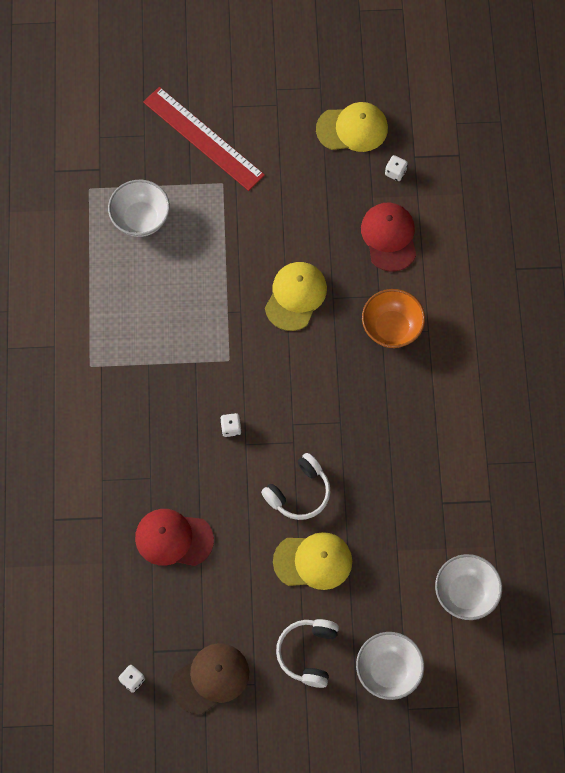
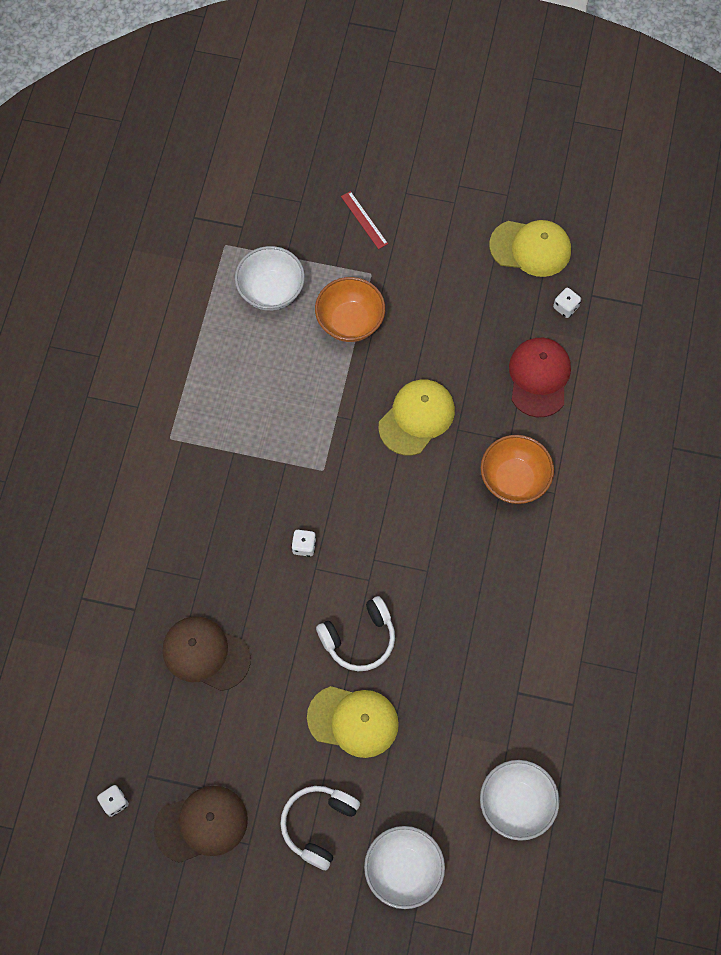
camera: 15 degrees right, 0 degrees up
(173, 538) = (205, 654): red cap -> brown cap
(203, 138) = (364, 220): red ruler -> red ruler, size x0.43
(216, 229) = (350, 322): none -> orange bowl

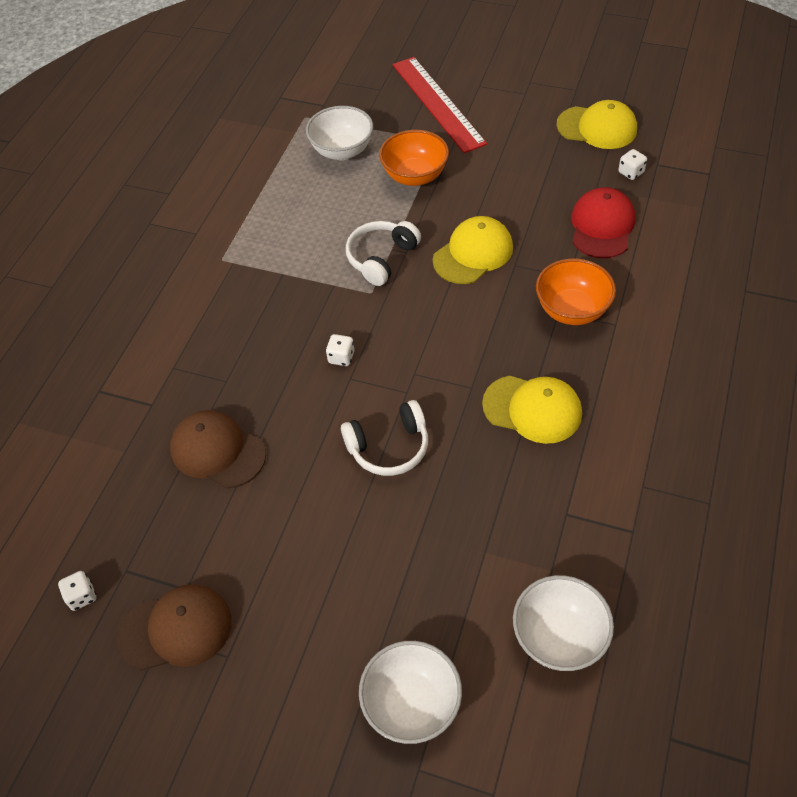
camera: 10 degrees right, 15 degrees down
(318, 825) = (314, 641): white headphones -> white headphones (381, 258)
(353, 721) = (371, 530): yellow cap -> yellow cap (532, 409)
(364, 220) = (438, 103): red ruler -> red ruler, size x2.33

